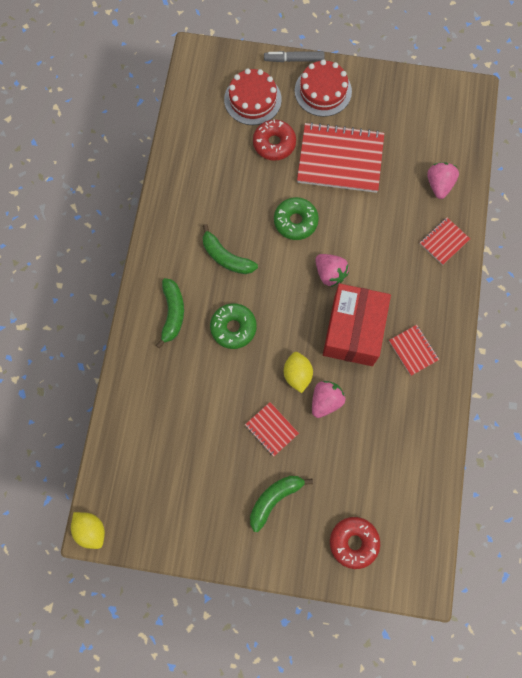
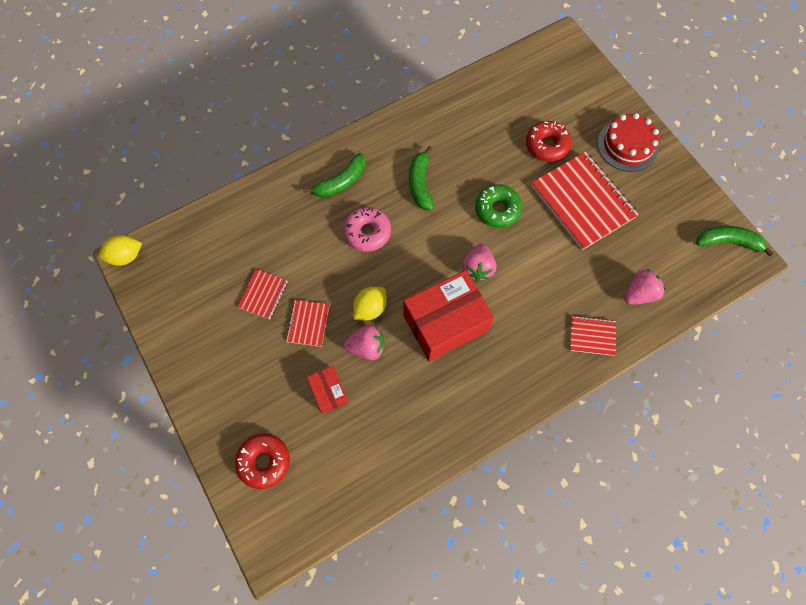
camera: 50 degrees right, 5 degrees down
(91, 530) = (126, 256): yellow lemon -> yellow lemon turned 60 degrees clockwise
(233, 328) = (367, 232): green donut -> pink donut
(252, 99) = (567, 103): red cake -> none
(274, 499) = (252, 370): green banana -> green banana (728, 242)
(294, 60) = (631, 105): grey marker -> none
(338, 455) = (329, 392): none -> red box
(413, 350) = (471, 384): red notebook -> red notebook (263, 295)

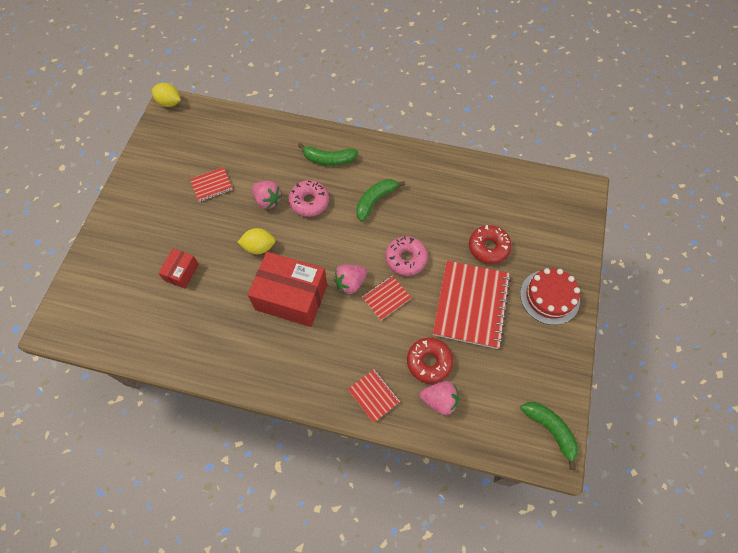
camera: 45 degrees right, 5 degrees down
(264, 461) = (106, 277): red donut -> red donut (429, 362)
(308, 323) = (216, 223): red notebook -> red notebook (386, 298)
(367, 347) = (231, 267): pink strawberry -> pink strawberry (268, 200)
(497, 209) = (406, 259): green donut -> pink donut

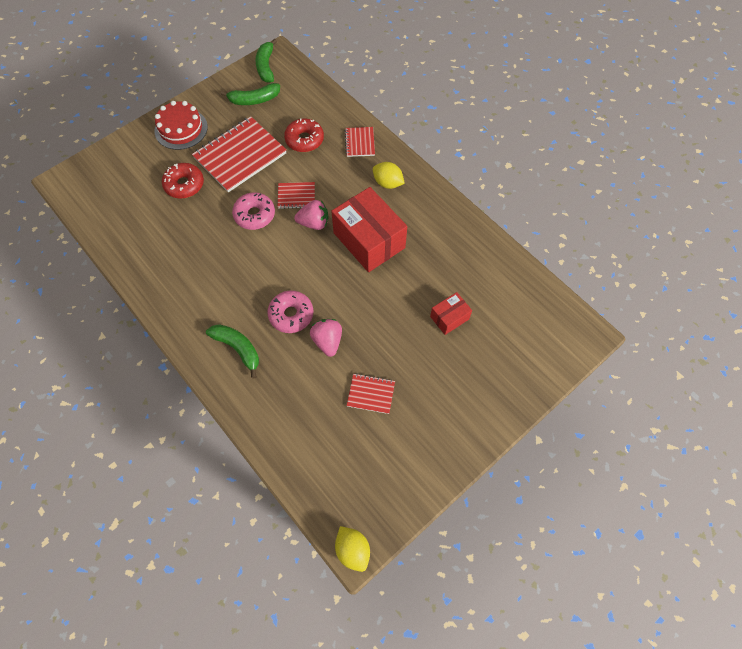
camera: 145 degrees left, 0 degrees up
(259, 247) = (367, 299): yellow lemon -> yellow lemon (387, 183)
(375, 200) = (233, 278): green banana -> green banana (254, 100)
(439, 400) = (318, 116): pink strawberry -> none

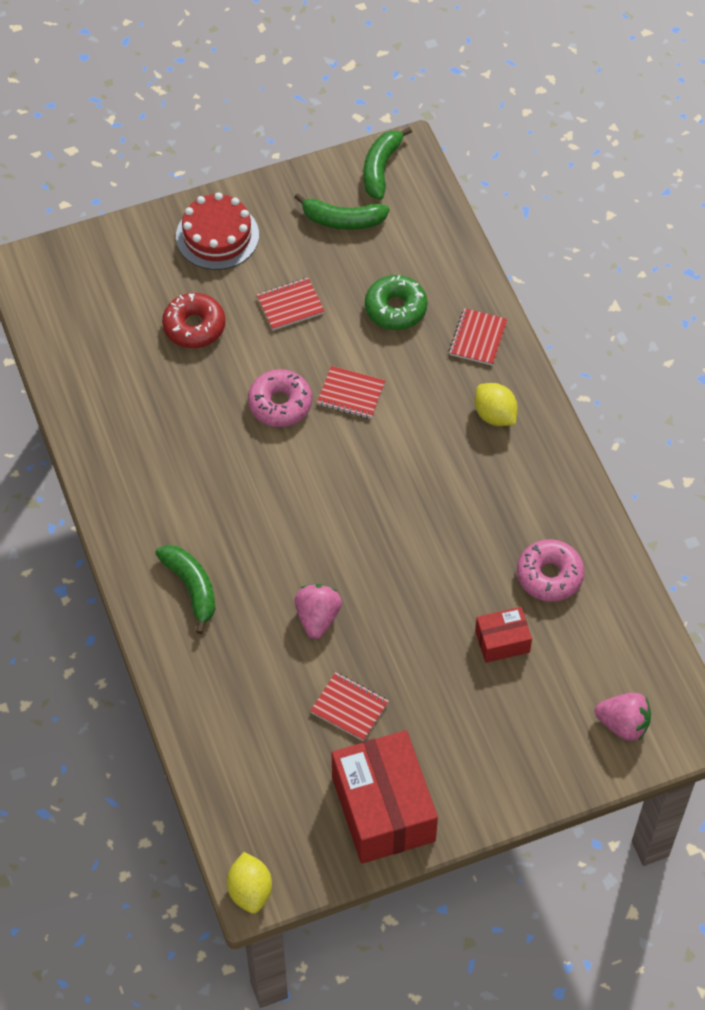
camera: 20 degrees right, 5 degrees down
(240, 156) = (290, 305): red notebook -> red notebook, size x0.48
(291, 315) = (280, 565): pink donut -> pink donut (549, 575)
(304, 140) = (395, 308): red donut -> green donut
(314, 223) = (361, 442): pink strawberry -> pink strawberry (623, 724)
(369, 240) = (432, 493): red box -> red box (383, 809)

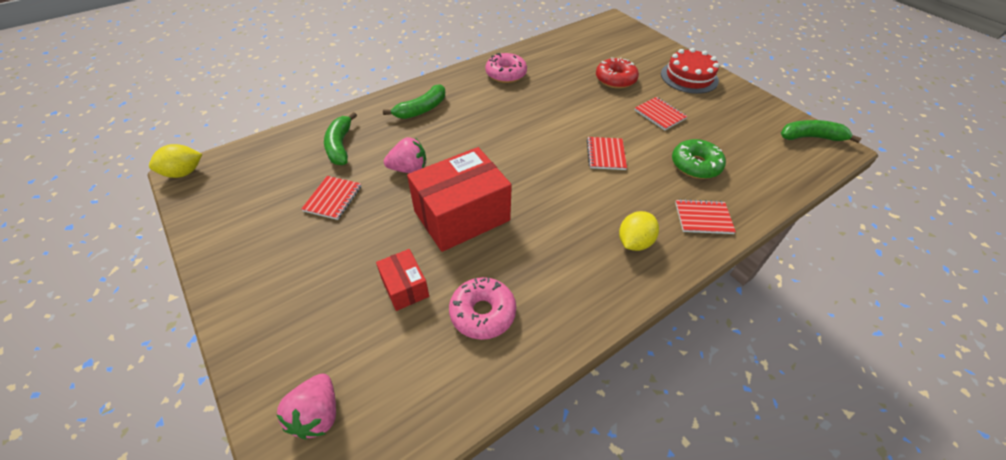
camera: 75 degrees right, 10 degrees down
(280, 404) = (578, 123): pink donut -> pink donut (506, 74)
(342, 220) = (749, 126): green banana -> green banana (340, 146)
(383, 809) = (240, 233): red box -> red box (461, 215)

